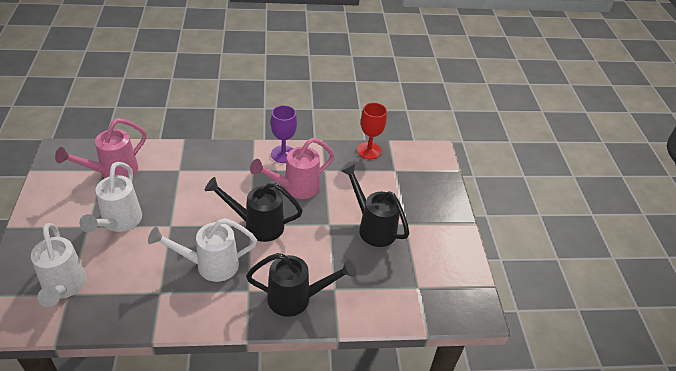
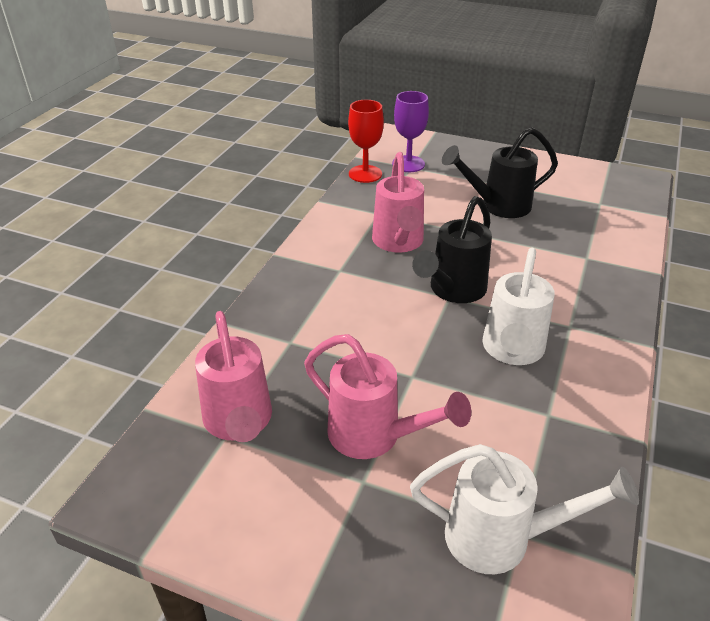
camera: 60 degrees left, 5 degrees down
(119, 223) = (375, 437): white watering can -> pink watering can
(283, 154) = (325, 237): purple goblet -> purple goblet (408, 164)
(297, 299) = (595, 289): black watering can -> none

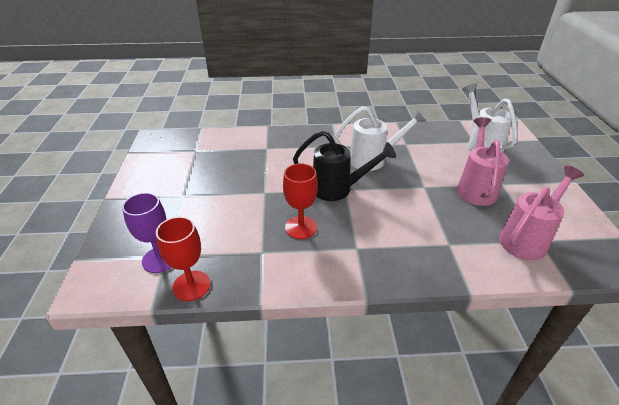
camera: 115 degrees left, 0 degrees up
(398, 243) = (301, 227): pink watering can -> red goblet
(497, 206) = (219, 191): black watering can -> none

